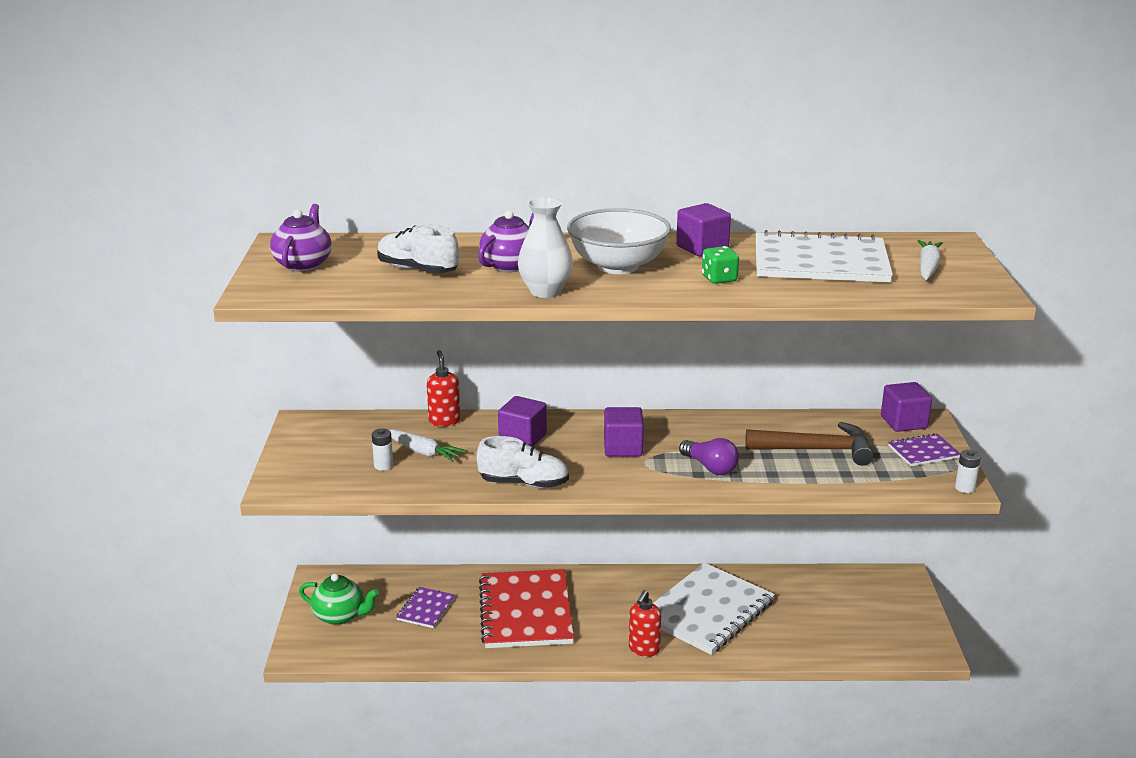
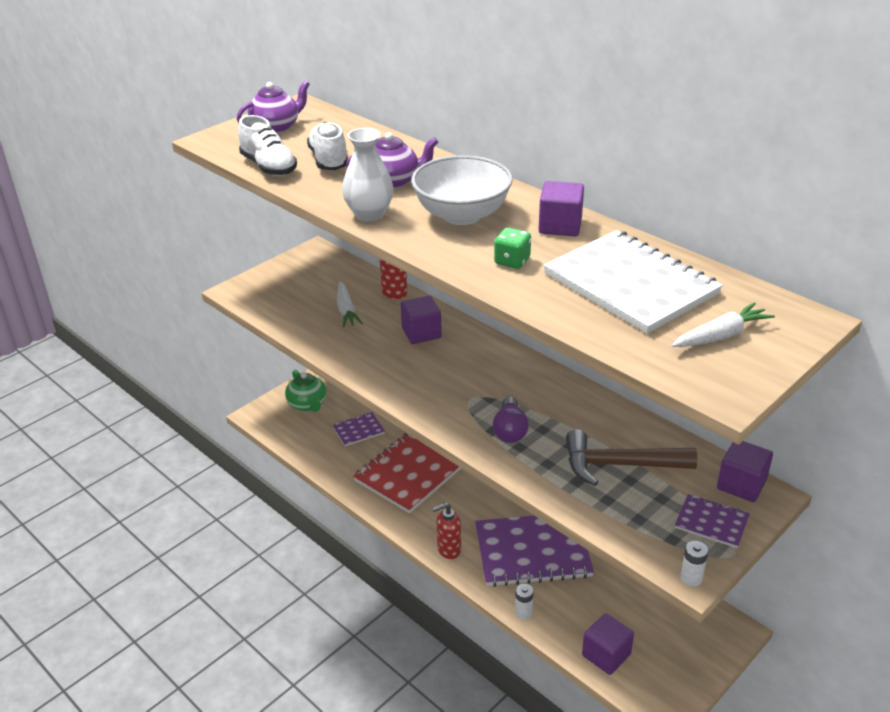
camera: 45 degrees right, 10 degrees up
(383, 465) = (310, 307): white battery -> white battery (523, 613)
(524, 483) = (367, 368): white shoe -> white shoe (269, 167)
(623, 448) = (474, 378): purple cube -> purple cube (606, 655)
(707, 611) = (532, 551): white notebook -> purple notebook
(817, 450) = (619, 465): brown hammer -> brown hammer turned 135 degrees clockwise

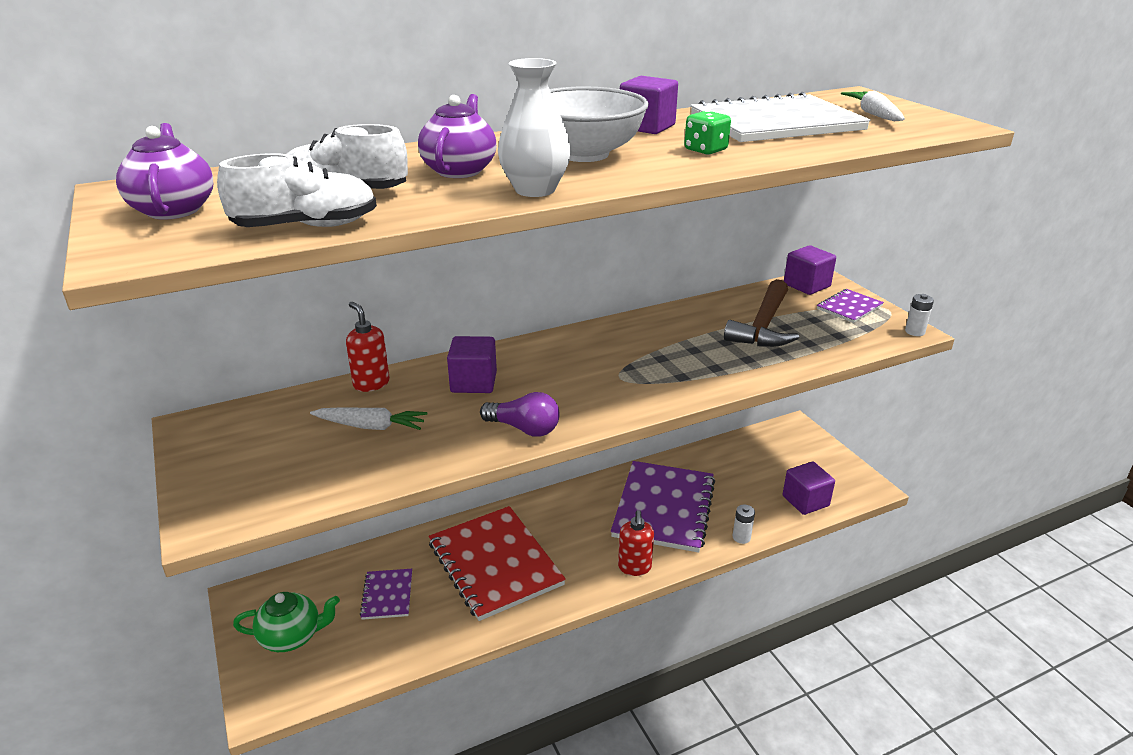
camera: 70 degrees left, 5 degrees down
(510, 430) = (687, 367): purple light bulb -> purple light bulb (524, 429)

